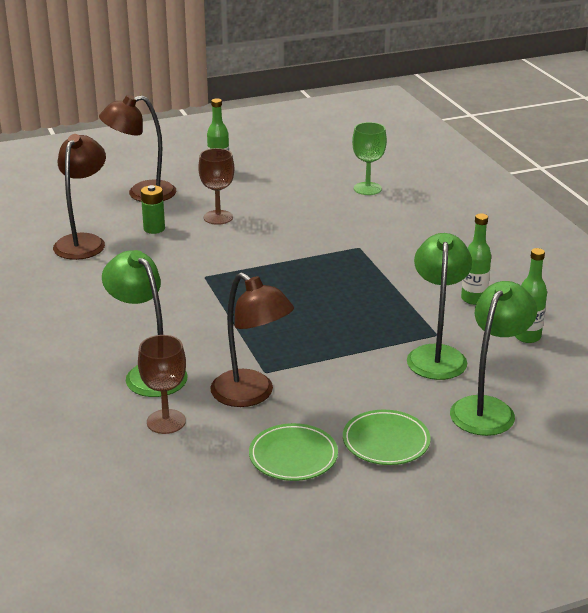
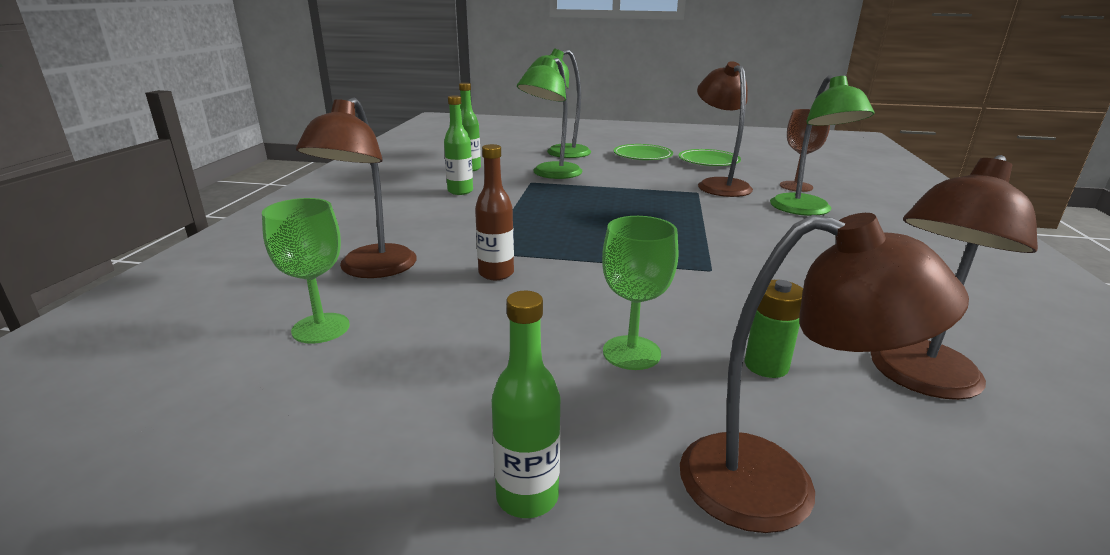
camera: 150 degrees left, 5 degrees down
(218, 217) = (631, 353): brown goblet -> green goblet
(330, 235) = (496, 273): none -> brown bottle
(401, 217) = (371, 270): none -> brown lamp

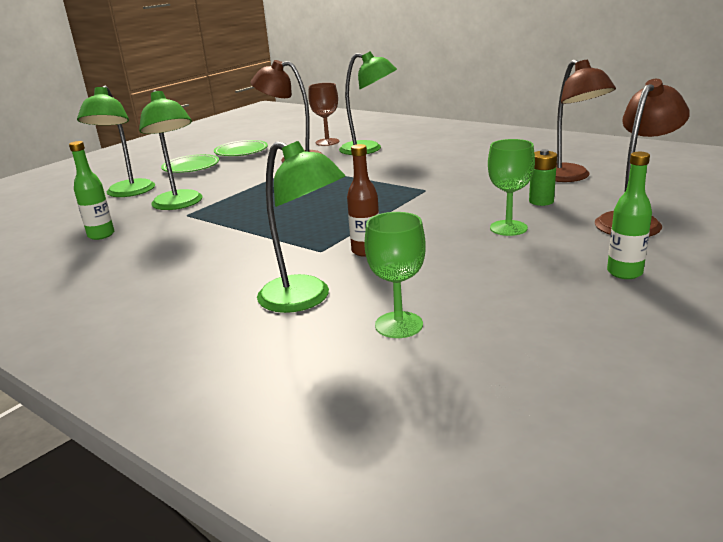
camera: 60 degrees left, 0 degrees up
(371, 270) = (305, 299): brown lamp -> green lamp
(460, 191) = (163, 246): green bottle -> none

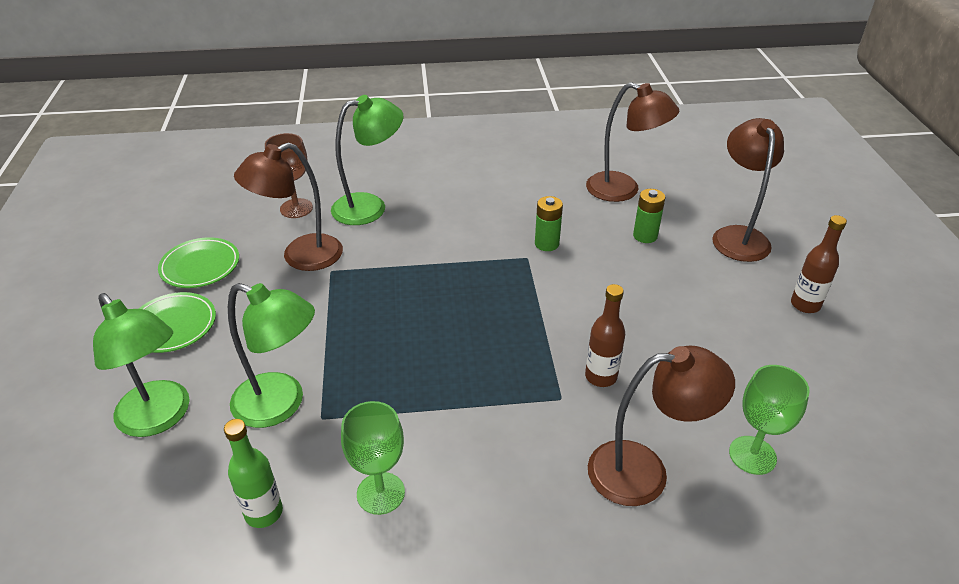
camera: 45 degrees left, 15 degrees up
(305, 299) = (644, 471): green lamp -> brown lamp
(452, 187) = (546, 244): none -> green battery
(508, 228) = (667, 286): green goblet -> green goblet (380, 493)
(624, 272) = (805, 305): green bottle -> brown bottle

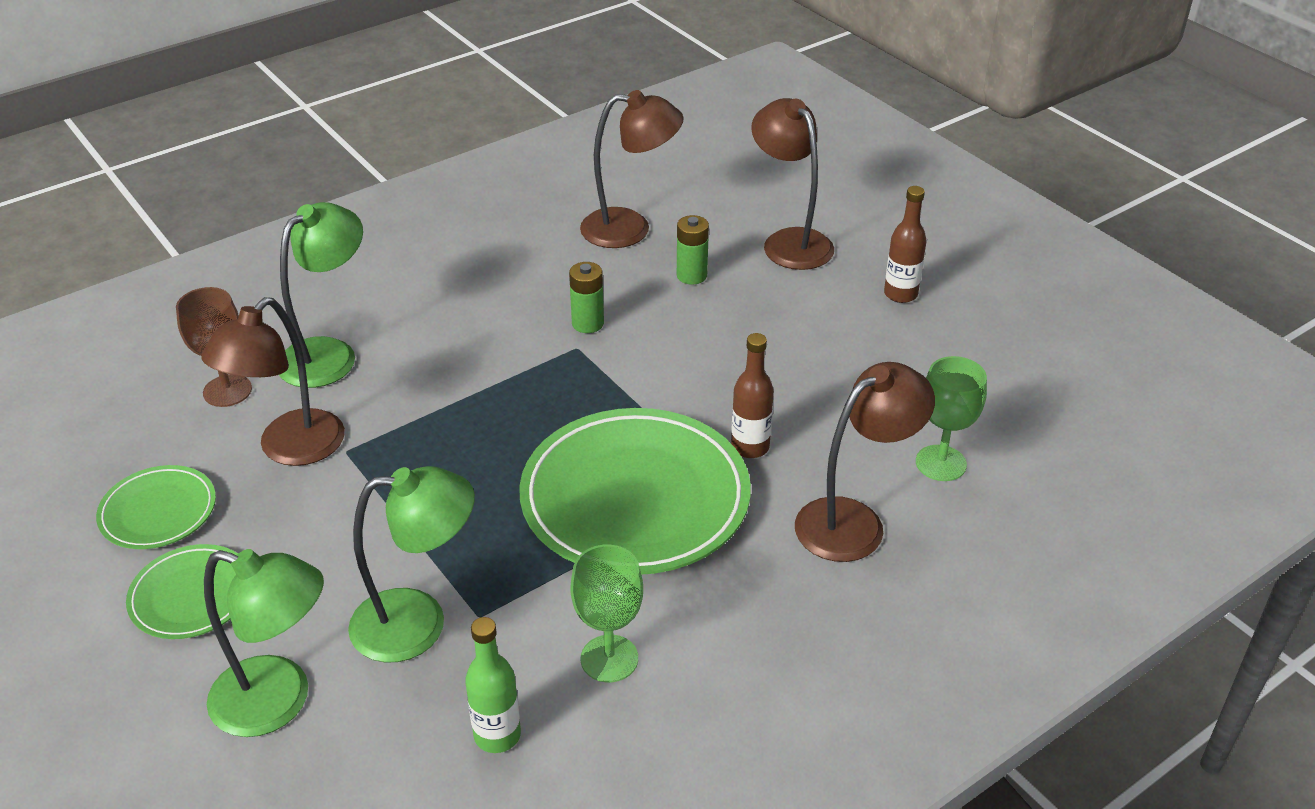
camera: 30 degrees left, 0 degrees up
(488, 380) = (635, 498): none -> green plate

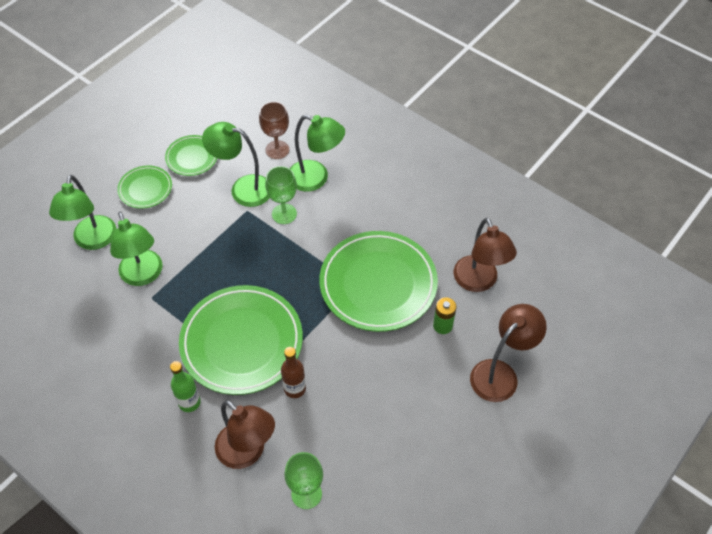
camera: 75 degrees right, 15 degrees up
(290, 449) = (243, 189): brown lamp -> green lamp
(497, 735) = (85, 325): green bottle -> green bottle (189, 402)
(588, 323) = (378, 284): green battery -> green plate
(609, 658) = (133, 357): green goblet -> green goblet (284, 214)
(900, 294) = (466, 450): brown bottle -> none

